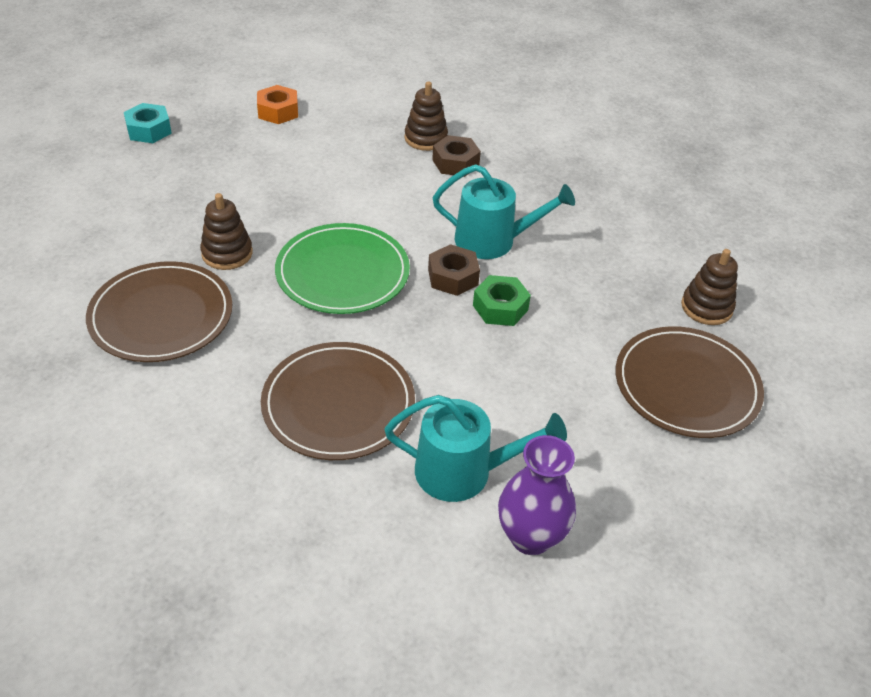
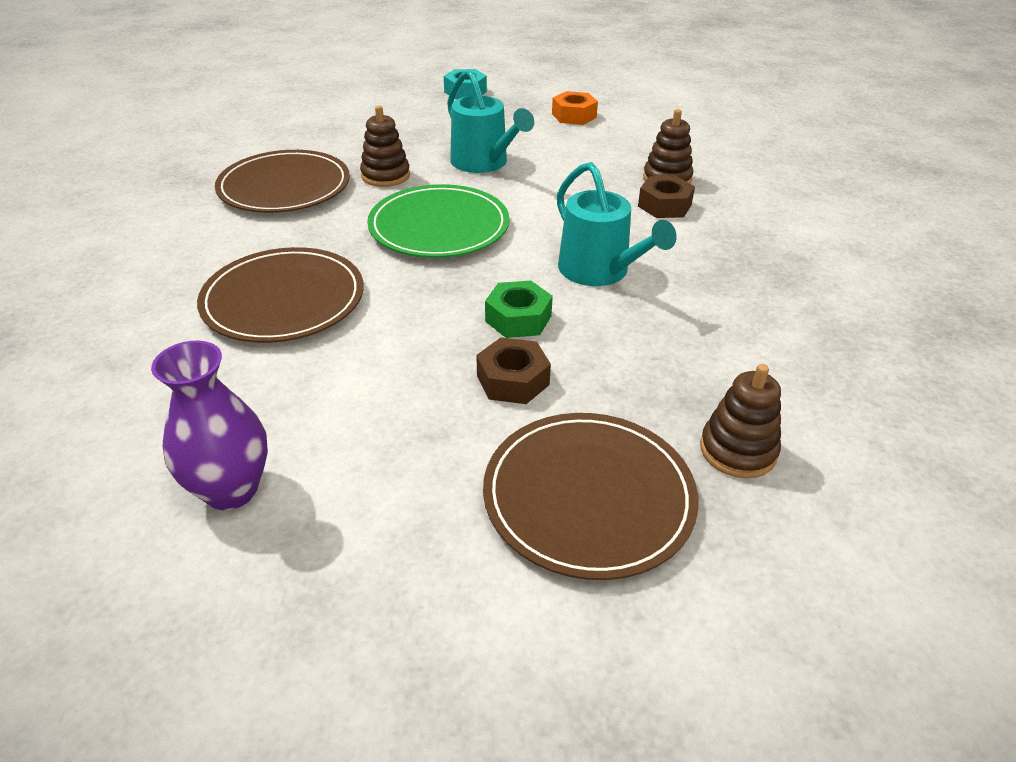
camera: 50 degrees right, 5 degrees down
(453, 277) = (517, 275): brown nut -> brown nut (513, 380)
(463, 472) = (275, 404): turquoise watering can -> turquoise watering can (483, 163)

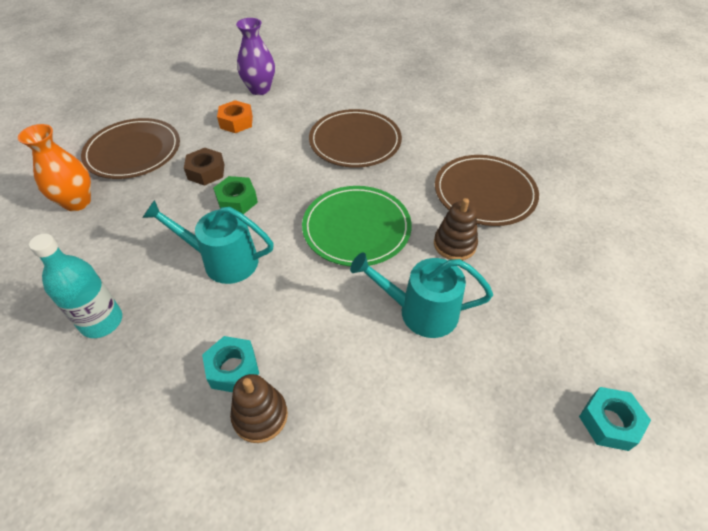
camera: 135 degrees right, 10 degrees up
(574, 116) = (458, 473): orange nut -> orange nut (236, 122)
(664, 205) = (233, 368): brown nut -> turquoise nut
(738, 450) = (77, 202): brown stacking toy -> orange vase
(765, 288) = (102, 321): none -> turquoise bottle

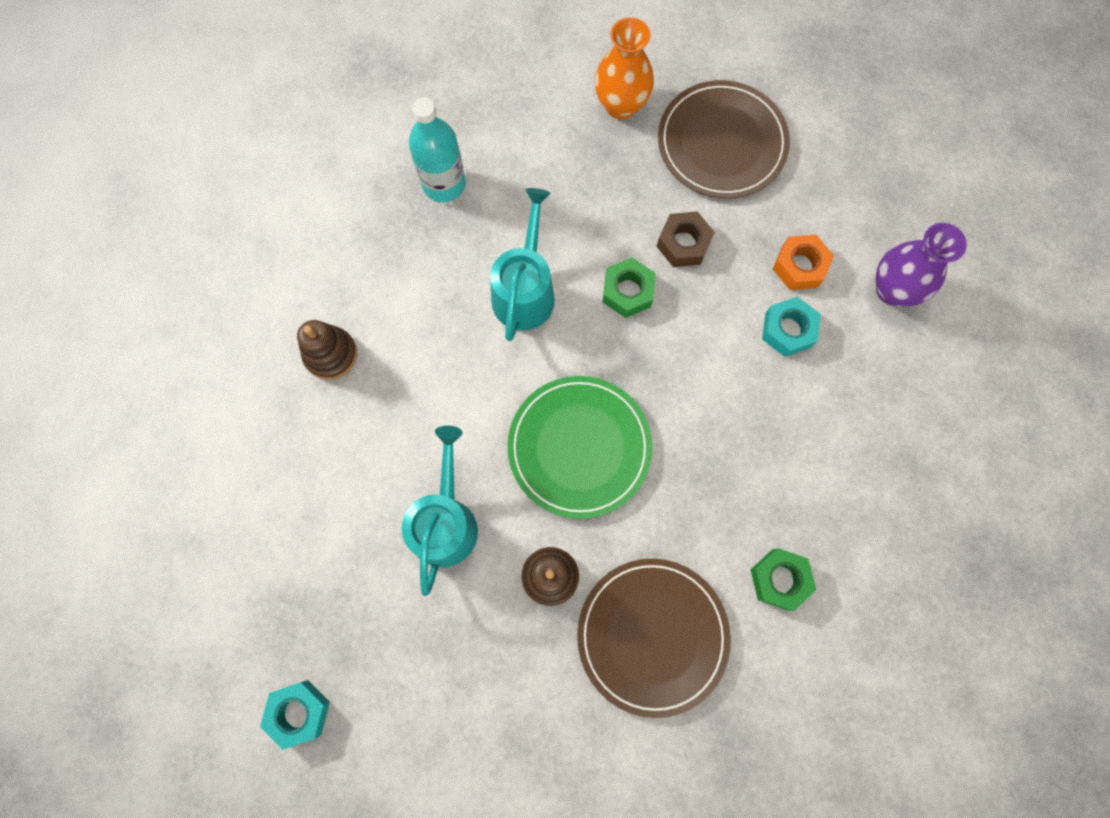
camera: 90 degrees right, 25 degrees up
(233, 368) = (382, 322): turquoise nut -> turquoise nut (788, 330)
(355, 141) = (763, 445): brown plate -> none
(438, 138) = (779, 579): none -> green nut

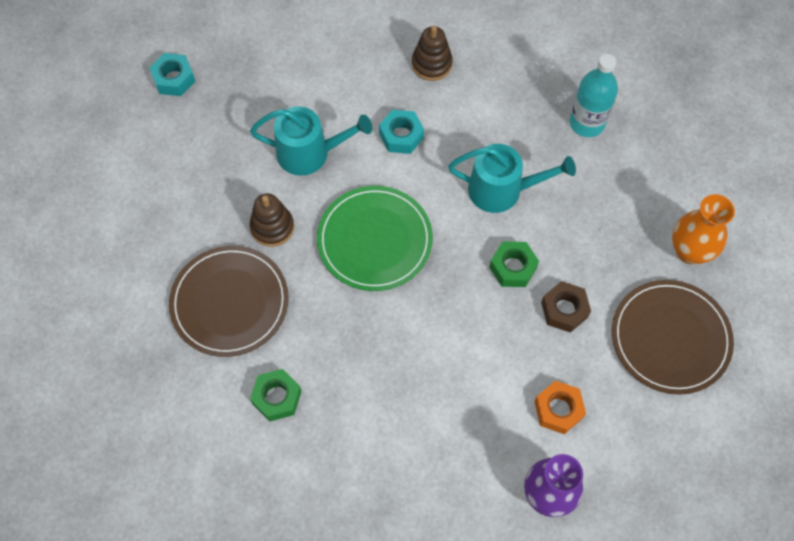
camera: 85 degrees right, 10 degrees down
(788, 330) = (495, 400): turquoise nut -> turquoise nut (401, 136)

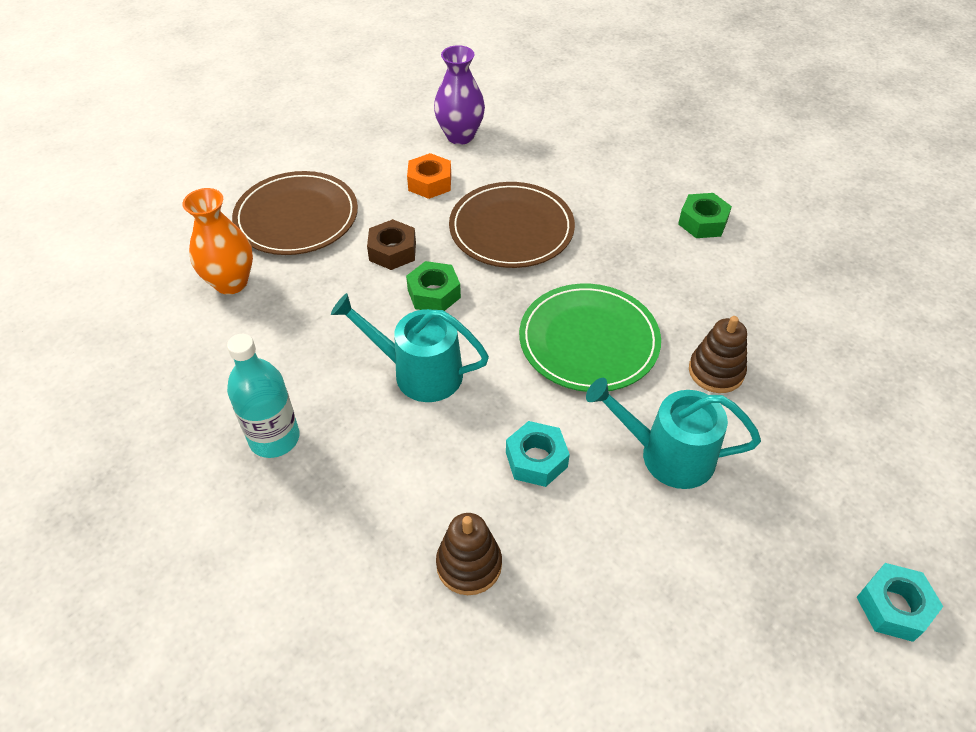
camera: 170 degrees left, 15 degrees down
(230, 302) = (760, 303): brown plate -> brown plate (511, 229)

